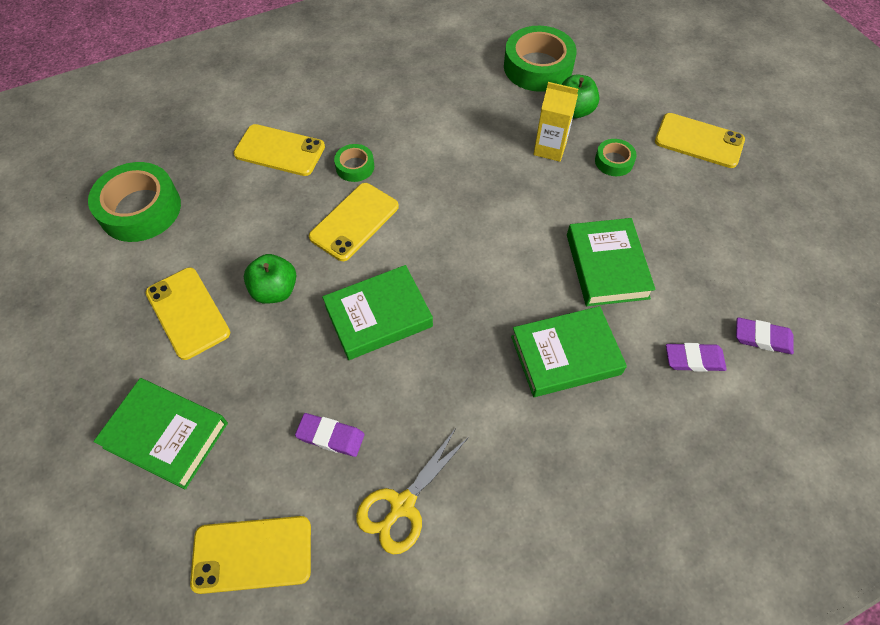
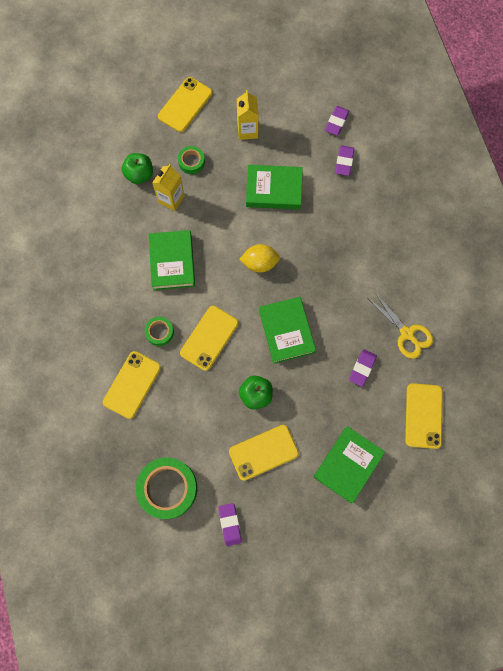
camera: 80 degrees left, 15 degrees up
(85, 287) = (230, 524): none -> purple eraser
(354, 222) = (209, 338): yellow phone -> yellow phone turned 75 degrees clockwise
(481, 265) = (260, 263): none -> yellow lemon
(538, 67) = (89, 188): green tape -> none
(565, 355) = (331, 229): green book -> green book (172, 262)
(691, 218) = (247, 130): none -> yellow carton

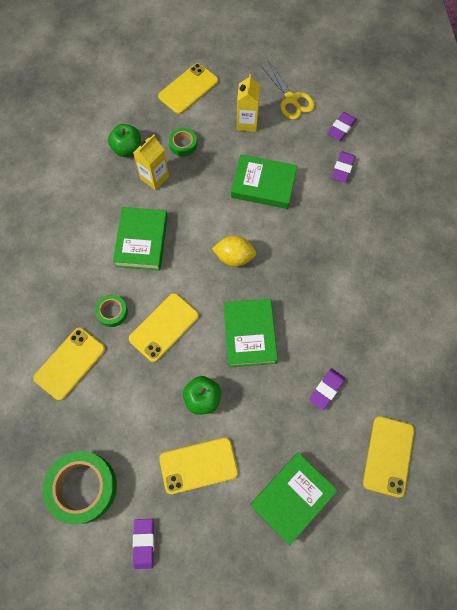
camera: 10 degrees right, 5 degrees down
(407, 334) = (383, 360): yellow scissors -> yellow scissors (291, 99)

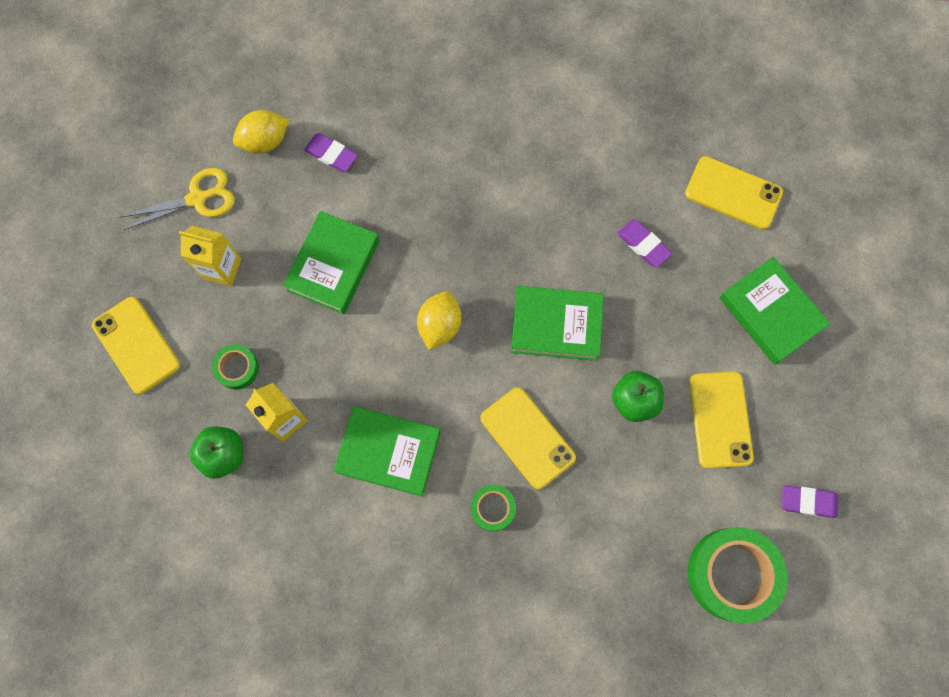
camera: 80 degrees left, 5 degrees up
(70, 363) = (560, 577): yellow phone -> none
(341, 128) = (265, 141): purple eraser -> yellow lemon

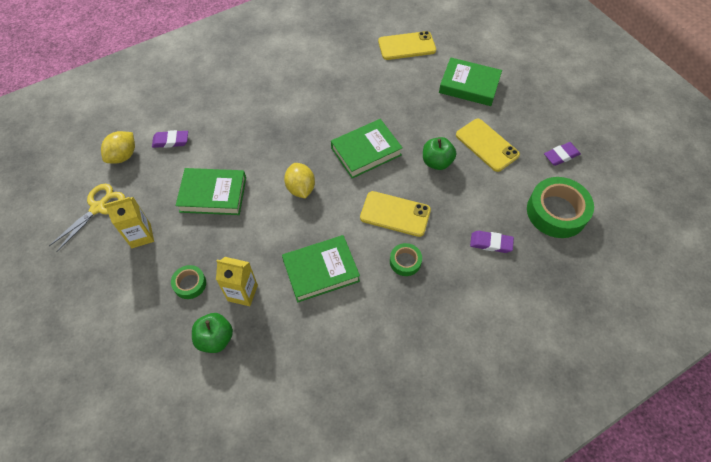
camera: 35 degrees left, 15 degrees down
(136, 345) = (109, 312): yellow phone -> none
(333, 265) = (213, 194): green book -> green book turned 75 degrees counterclockwise
(643, 245) = (381, 91): purple eraser -> purple eraser (491, 243)

